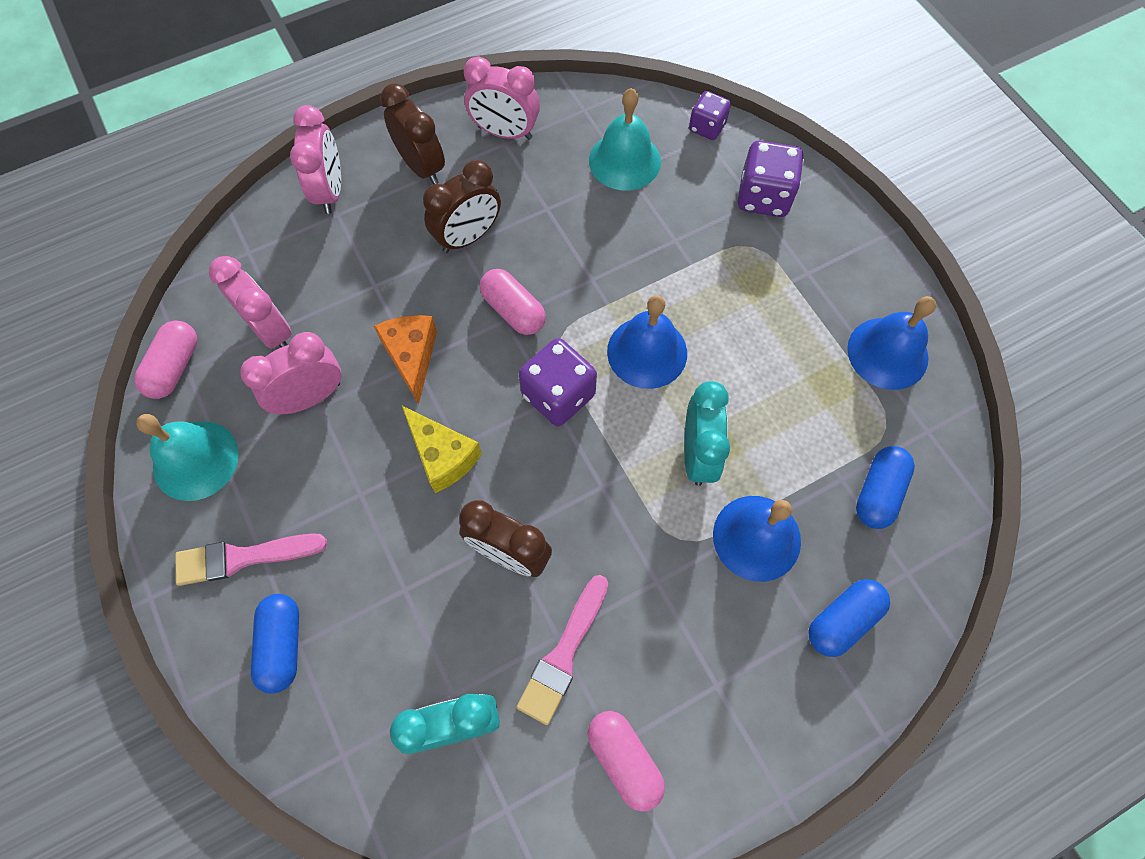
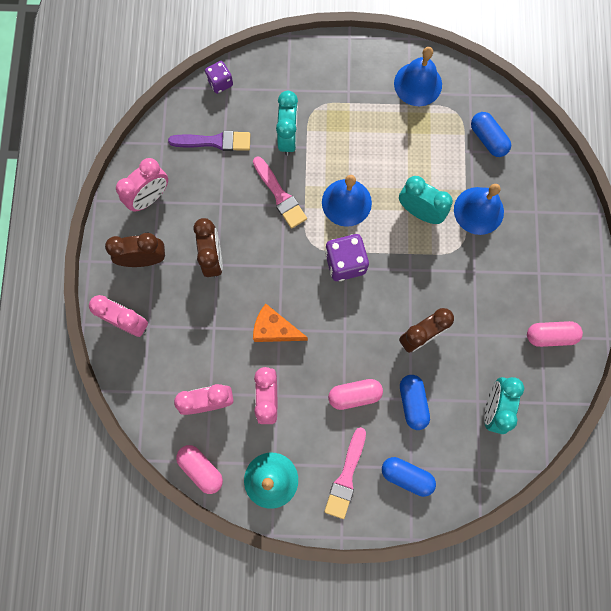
camera: 60 degrees left, 10 degrees up
(442, 456) = (346, 342): yellow cheese -> none
(513, 310) = (278, 258): pink capsule -> pink capsule (354, 395)
(564, 654) = (486, 336): pink brush -> pink brush (280, 195)
(624, 161) = (214, 141): turquoise bell -> purple brush
(688, 237) = (288, 138): none -> turquoise clock
(763, 197) = (287, 83): purple dice -> none
(842, 620) = (539, 197): blue capsule -> blue capsule (412, 402)

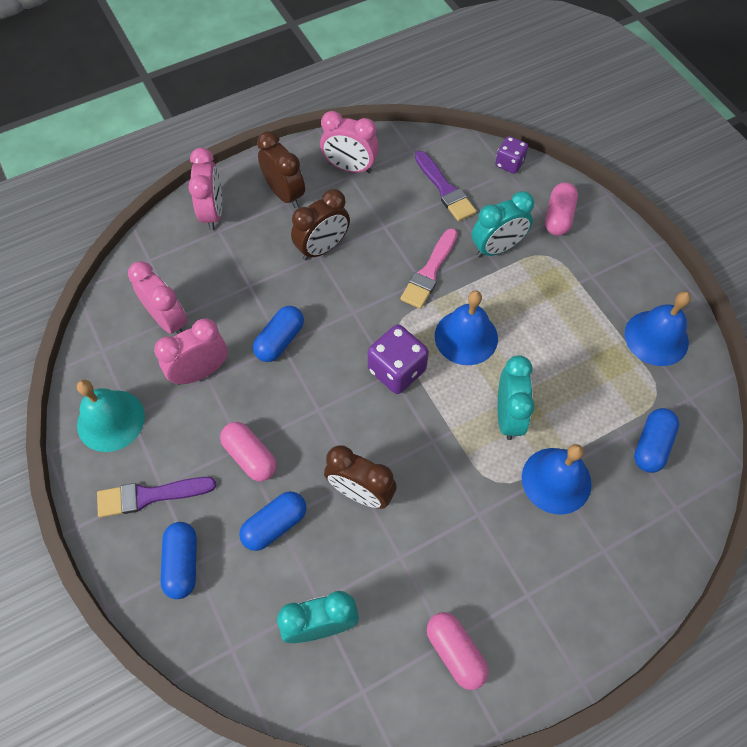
camera: 60 degrees right, 15 degrees down
(201, 468) = (93, 348): pink capsule -> pink capsule (558, 217)
(275, 329) = (280, 340): orange cheese -> blue capsule
(346, 476) = (150, 496): pink brush -> purple brush

